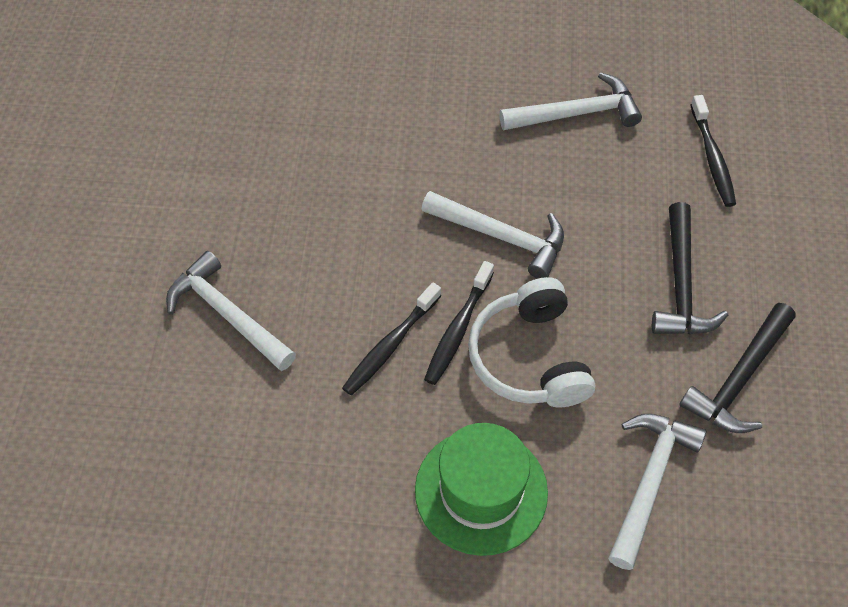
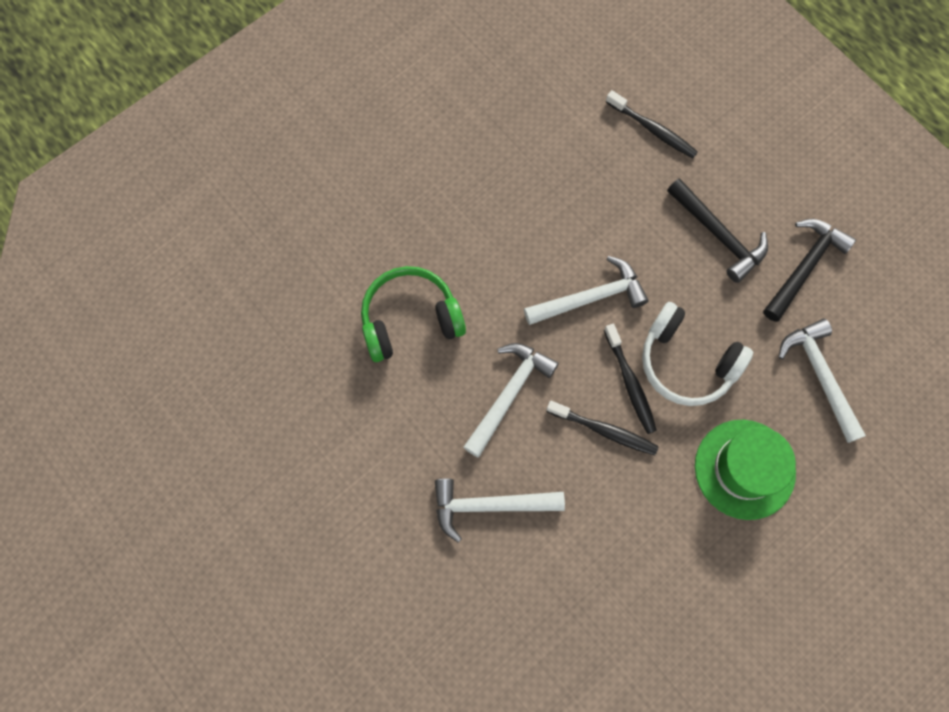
camera: 45 degrees left, 15 degrees up
(332, 131) = (410, 319): none -> green headphones
(390, 345) = (604, 430): black toothbrush -> black toothbrush turned 60 degrees counterclockwise
(576, 113) = (544, 168): white hammer -> white hammer (508, 394)
(739, 378) = (804, 267): black hammer -> black hammer turned 135 degrees counterclockwise

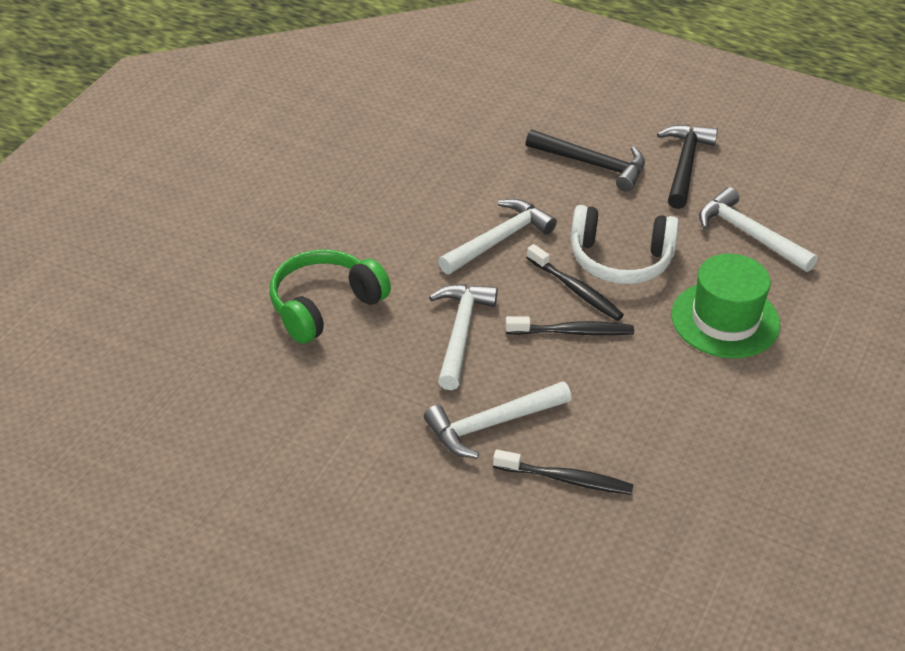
camera: 25 degrees left, 30 degrees down
(652, 129) = (485, 110): black toothbrush -> black toothbrush (566, 479)

